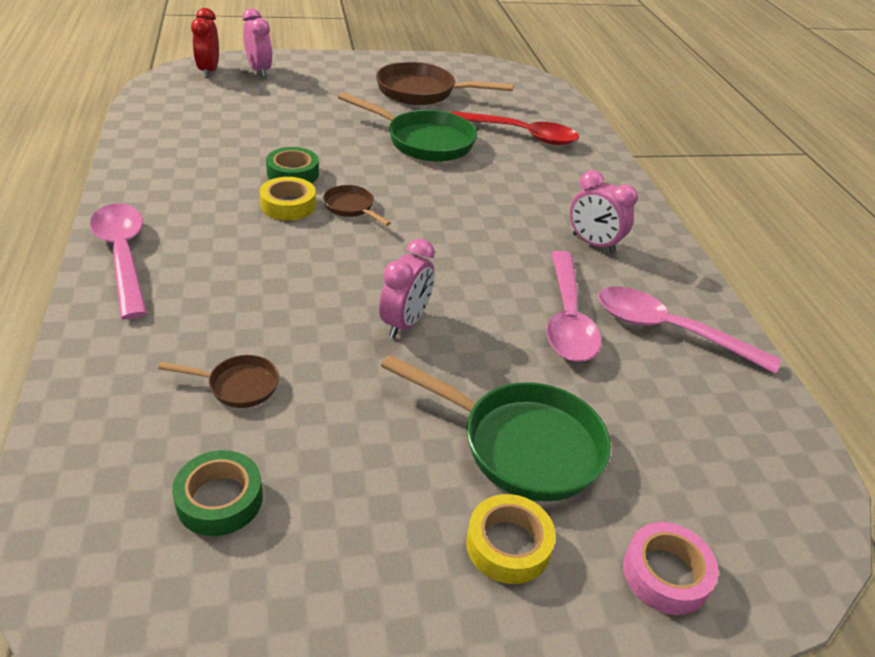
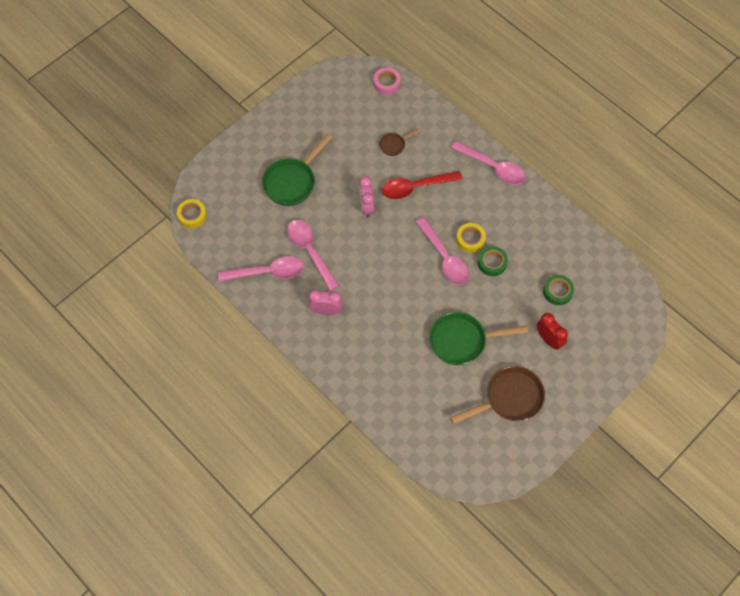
camera: 150 degrees right, 25 degrees up
(209, 71) = (634, 322): red clock -> red clock (548, 339)
(219, 499) = (361, 110): green tape -> green tape (557, 291)
(259, 71) = (612, 346): pink clock -> none
(351, 208) = (444, 257): brown pan -> pink spoon
(508, 545) = (276, 147): yellow tape -> yellow tape (192, 215)
(521, 135) = (420, 391): red spoon -> red spoon (415, 187)
(521, 444) = (292, 182): green pan -> green pan turned 45 degrees counterclockwise
(665, 574) = (228, 166): pink tape -> pink tape (387, 83)

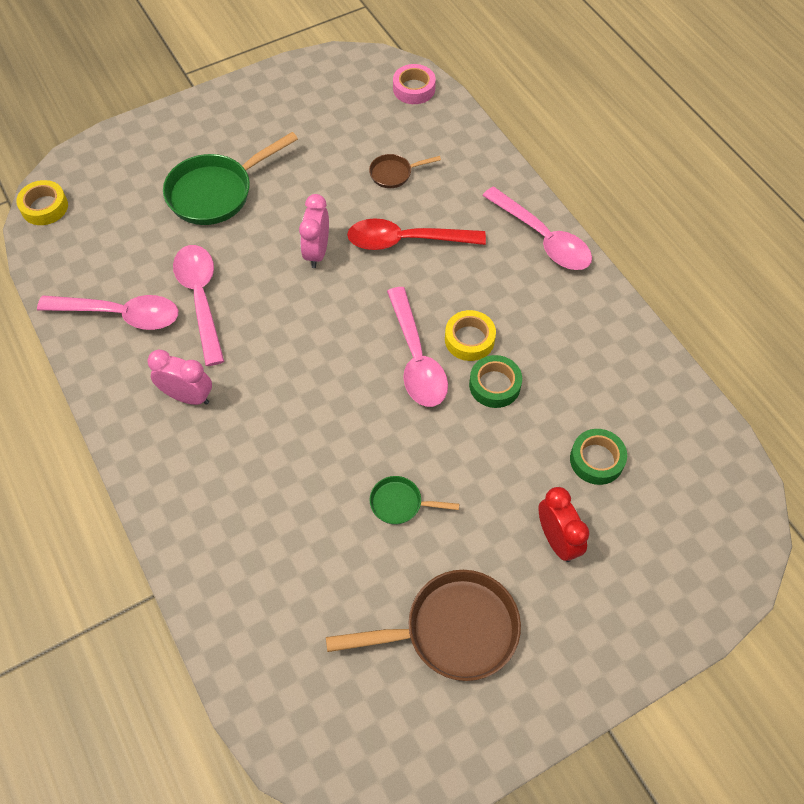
camera: 15 degrees right, 5 degrees down
(462, 341) = (400, 503): green pan -> green pan, size x0.50

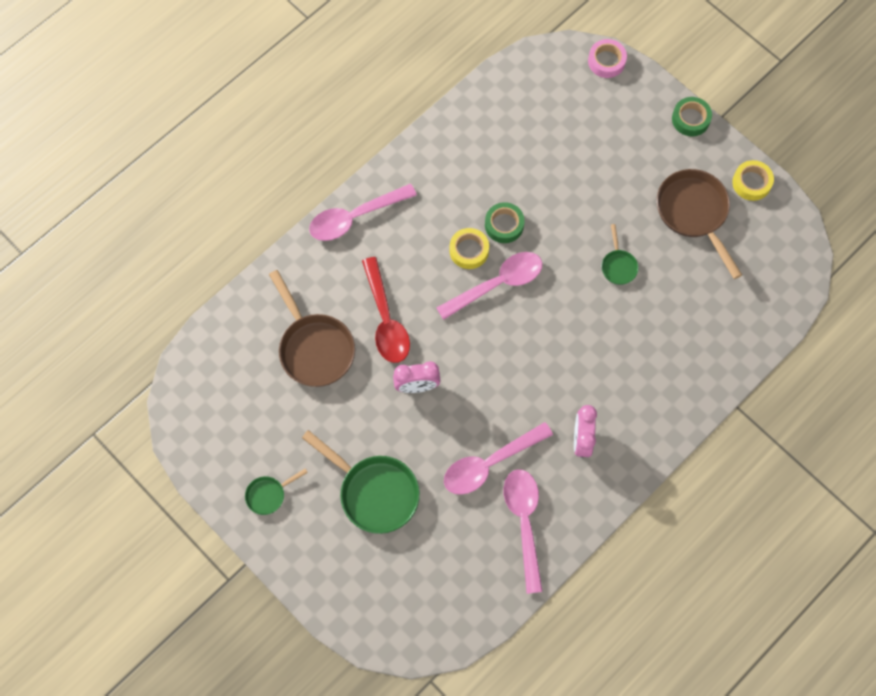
camera: 105 degrees left, 10 degrees up
(44, 207) = (431, 640): yellow tape -> yellow tape (751, 183)
(251, 112) = (268, 495): none -> green pan
(394, 174) = (314, 348): brown pan -> brown pan, size x2.00
(414, 89) = (205, 357): pink tape -> pink tape (606, 61)
(542, 238) = (355, 217): pink spoon -> pink spoon turned 150 degrees counterclockwise
(557, 540) = (611, 163): red clock -> none
(596, 460) = (544, 149): green tape -> green tape (690, 119)

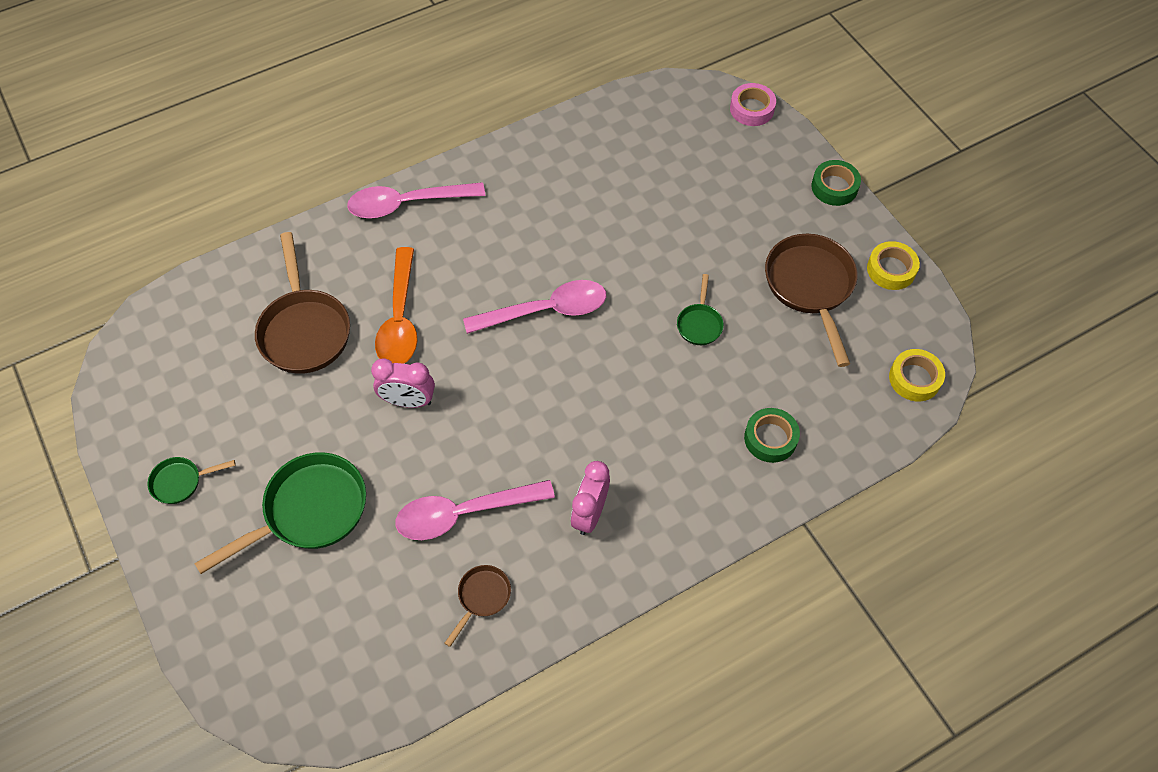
camera: 15 degrees right, 10 degrees down
(374, 492) = (309, 511): green pan -> green pan turned 90 degrees counterclockwise
(386, 319) = (400, 318): red spoon -> orange spoon
(469, 250) = (525, 267): yellow tape -> yellow tape (914, 379)
(504, 225) = (576, 249): green tape -> green tape (770, 438)
(524, 522) = (482, 597): pink spoon -> brown pan

